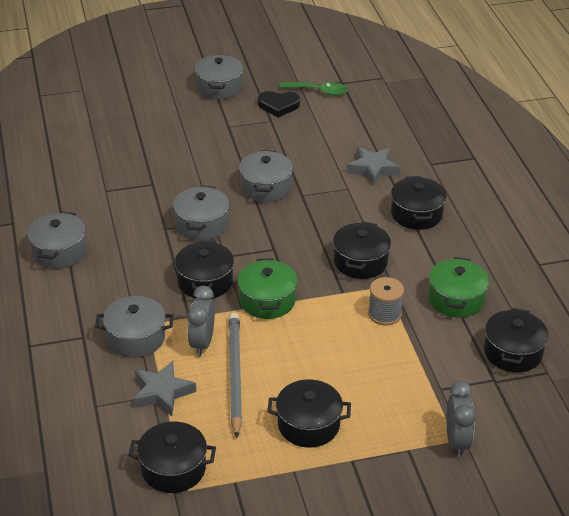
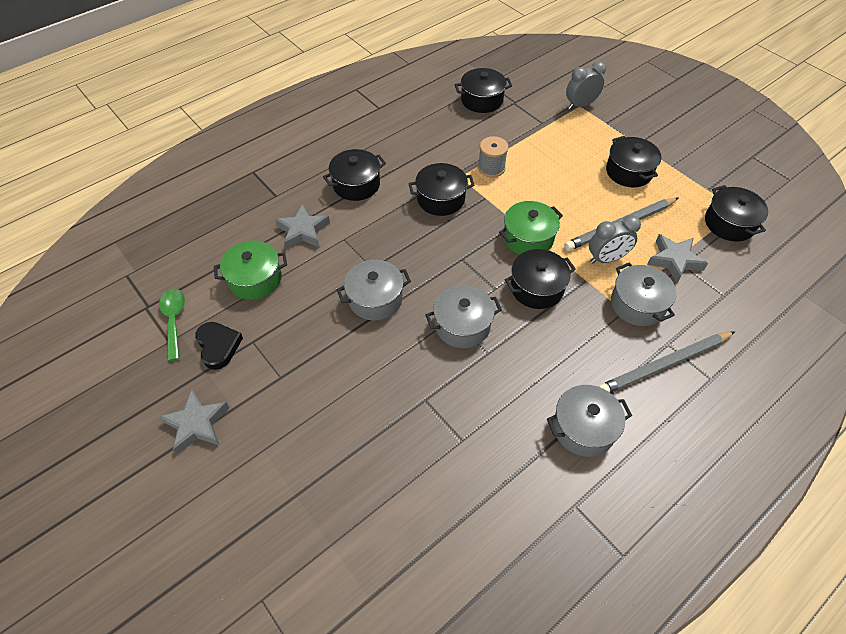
camera: 115 degrees left, 15 degrees up
(66, 323) = (664, 365): none -> grey pencil
(219, 87) = (197, 424): grey pot -> grey star
(456, 299) = (447, 137): green pot -> green pot (255, 279)

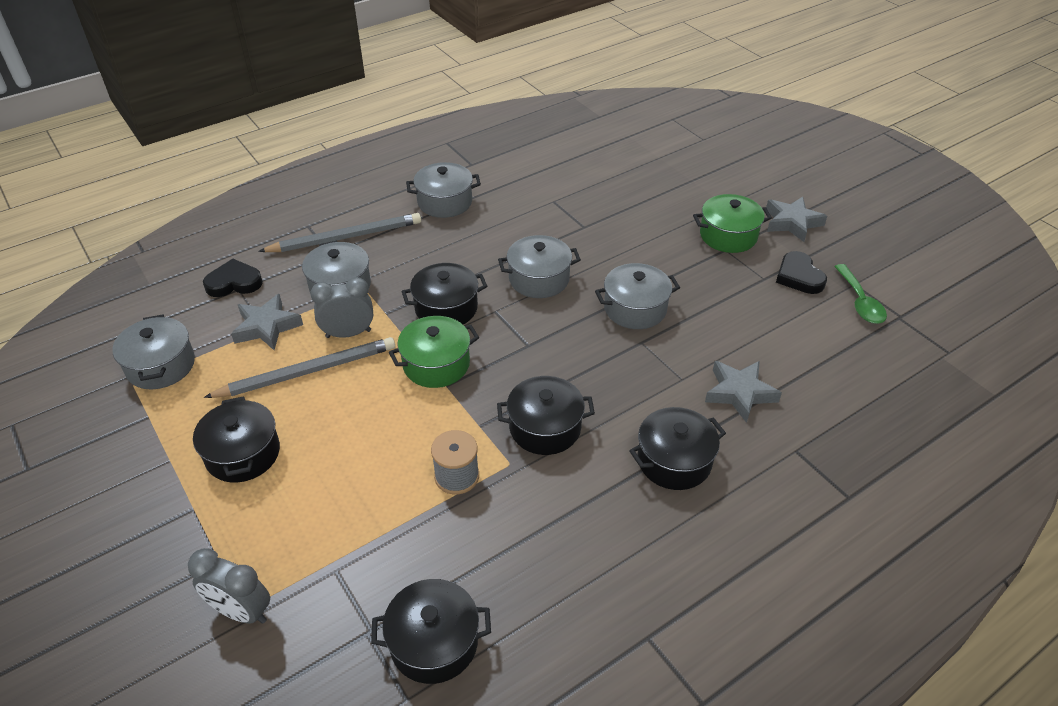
camera: 175 degrees left, 10 degrees down
(255, 279) = (783, 337): green pot -> green pot (728, 236)
(580, 105) = (241, 611): grey clock -> grey clock turned 45 degrees clockwise
(729, 223) = (161, 366): black pot -> grey pot
(732, 301) = (234, 282): none -> black heart

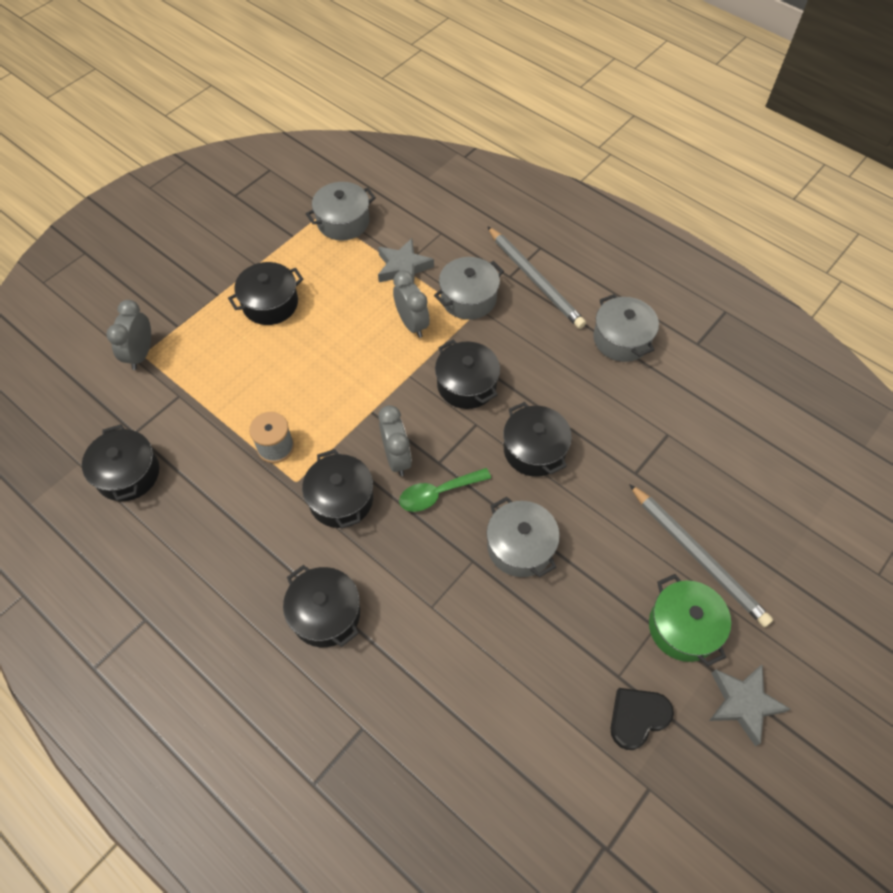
camera: 75 degrees right, 15 degrees up
(234, 282) = (447, 227): black heart -> none
(307, 371) = (361, 312): grey pencil -> grey pencil (698, 556)
(436, 364) = (394, 397): green pot -> none
(511, 375) = (397, 458): none -> grey clock
(539, 279) = (534, 450): grey pot -> black pot
(739, 393) = (426, 665): grey star -> none
(860, 302) = (616, 795): green spoon -> green spoon (438, 493)

